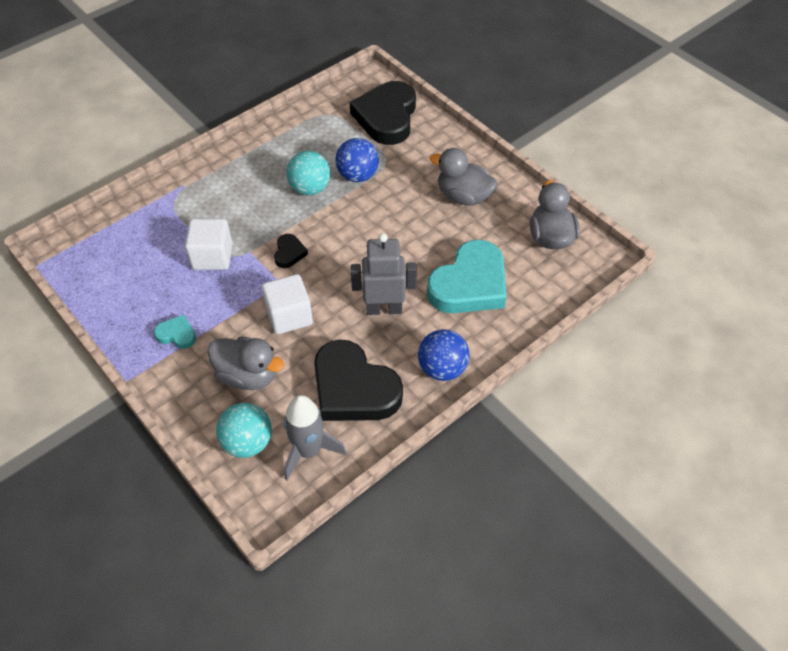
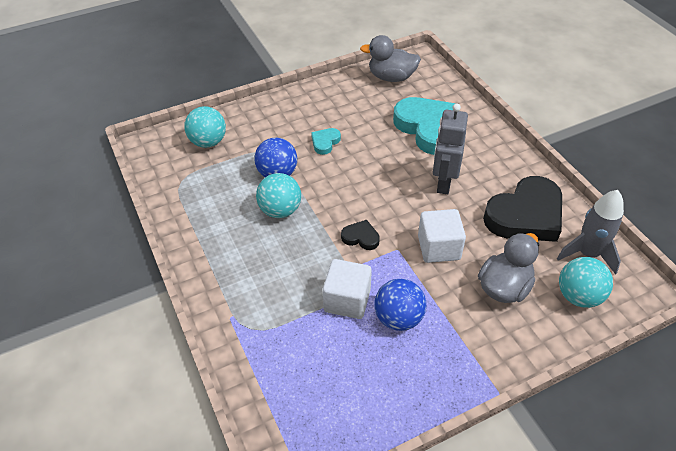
camera: 75 degrees left, 5 degrees down
(177, 334) = (445, 341): turquoise heart -> turquoise heart (325, 142)
(386, 117) = (208, 142): black heart -> turquoise ball
(442, 368) = (511, 159): blue ball -> blue ball (398, 318)
(463, 196) = (330, 113): grey duck -> none

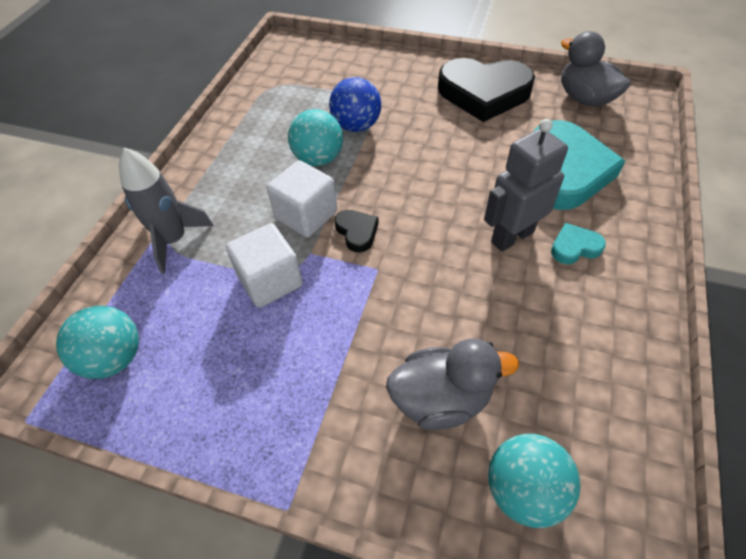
camera: 45 degrees right, 5 degrees up
(208, 142) = (335, 66): turquoise ball -> turquoise ball (114, 358)
(325, 142) = (435, 123): turquoise heart -> turquoise heart (574, 247)
(398, 318) = (292, 336): blue ball -> none
(439, 248) = (421, 299): white cube -> white cube (306, 215)
(525, 215) = (571, 340): black heart -> black heart (483, 93)
(587, 254) = (603, 450): grey rocket -> grey rocket (174, 240)

